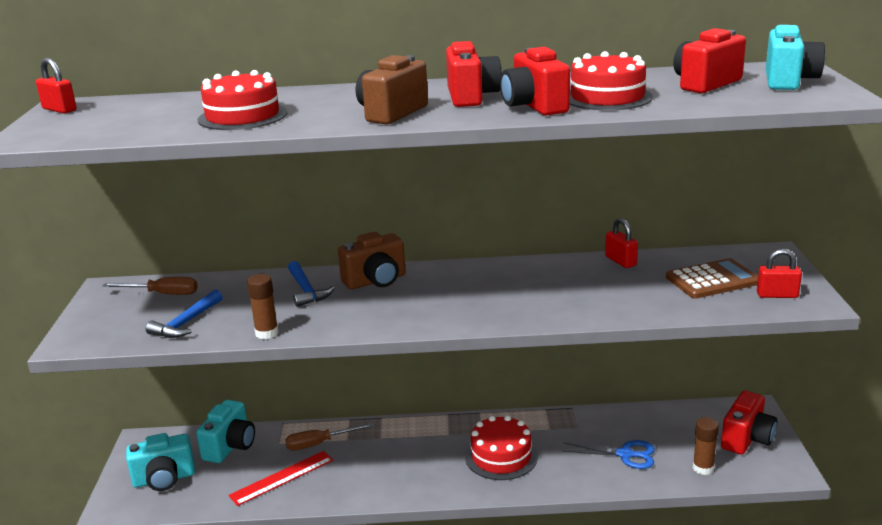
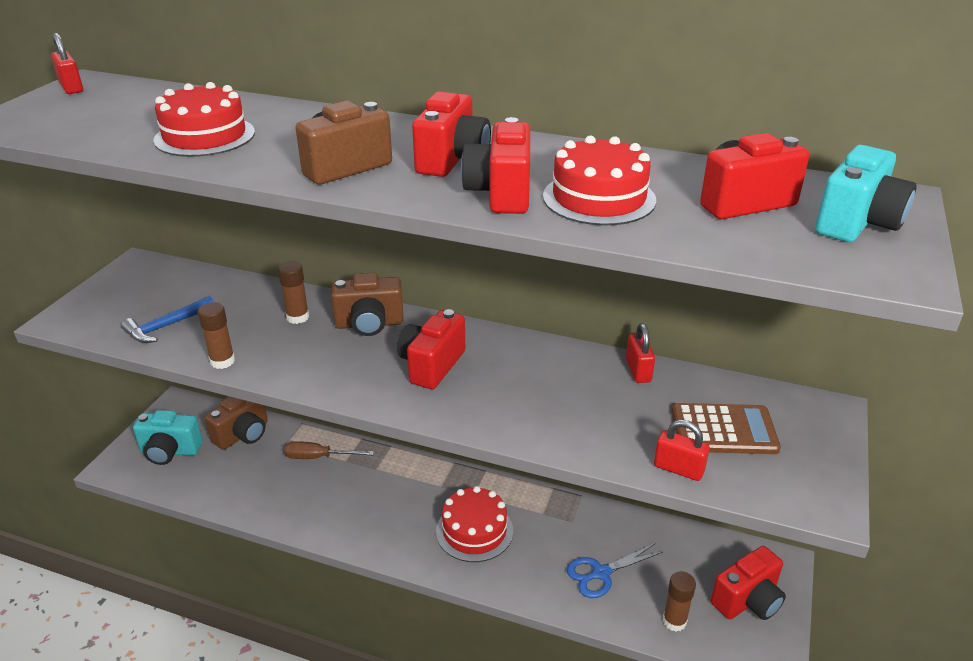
camera: 20 degrees right, 10 degrees up
(162, 294) = (174, 285): brown screwdriver -> none
(230, 446) = (243, 434): turquoise camera -> brown camera
(282, 477) = (264, 484): red ruler -> none
(306, 290) = (297, 317): blue hammer -> brown glue stick
(455, 294) = (431, 365): none -> red camera
(625, 455) = (601, 573): blue scissors -> blue scissors turned 120 degrees clockwise
(777, 295) = (786, 477): red padlock -> red padlock (678, 469)

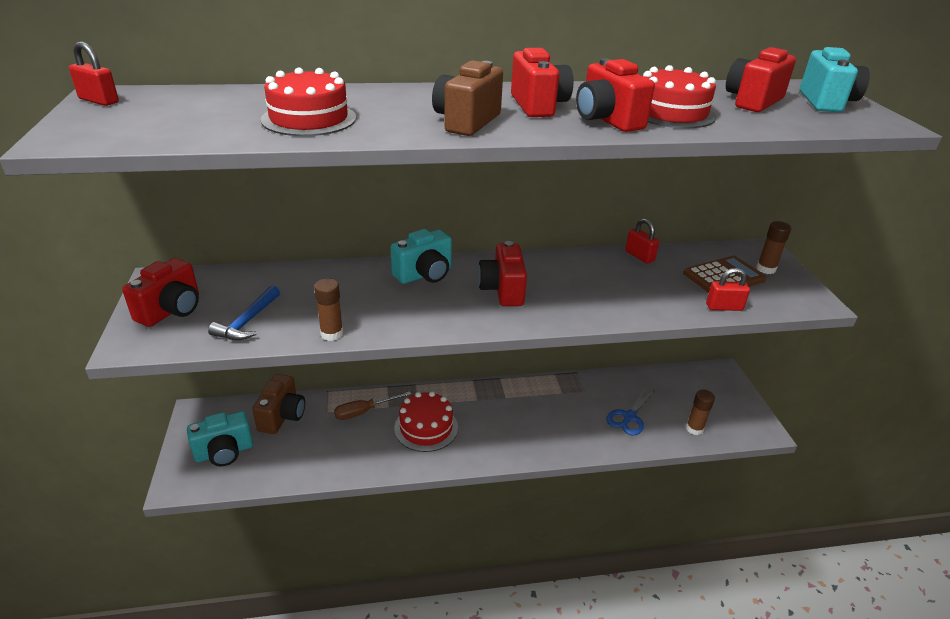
camera: 30 degrees left, 0 degrees up
(297, 317) = (360, 284): brown glue stick -> brown glue stick (765, 269)
(369, 324) = (424, 274): brown camera -> turquoise camera
(474, 531) = (526, 421): red cake -> red cake (426, 427)
(748, 600) = (723, 400): red camera -> red camera (171, 310)

